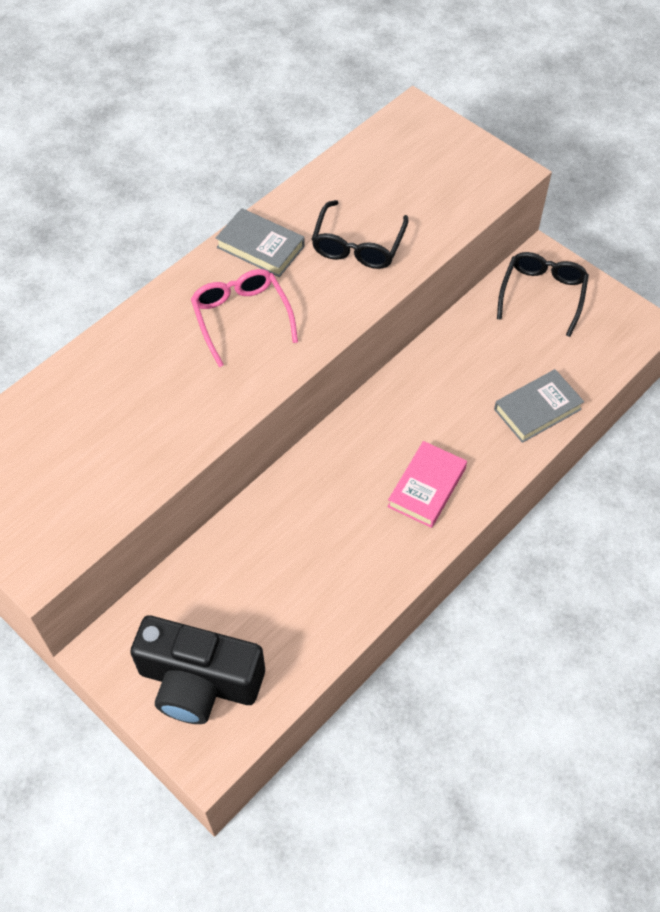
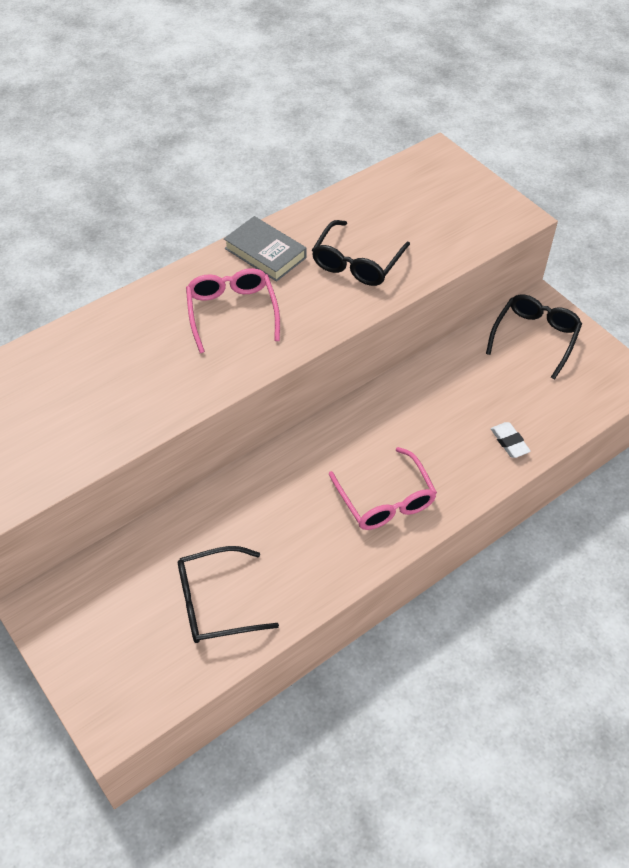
camera: 10 degrees right, 5 degrees down
(199, 681) = (122, 649): black camera -> none
(281, 619) = (216, 602): none -> black glasses
(427, 487) = (385, 499): pink book -> pink glasses
(537, 409) = (509, 442): grey book -> white eraser

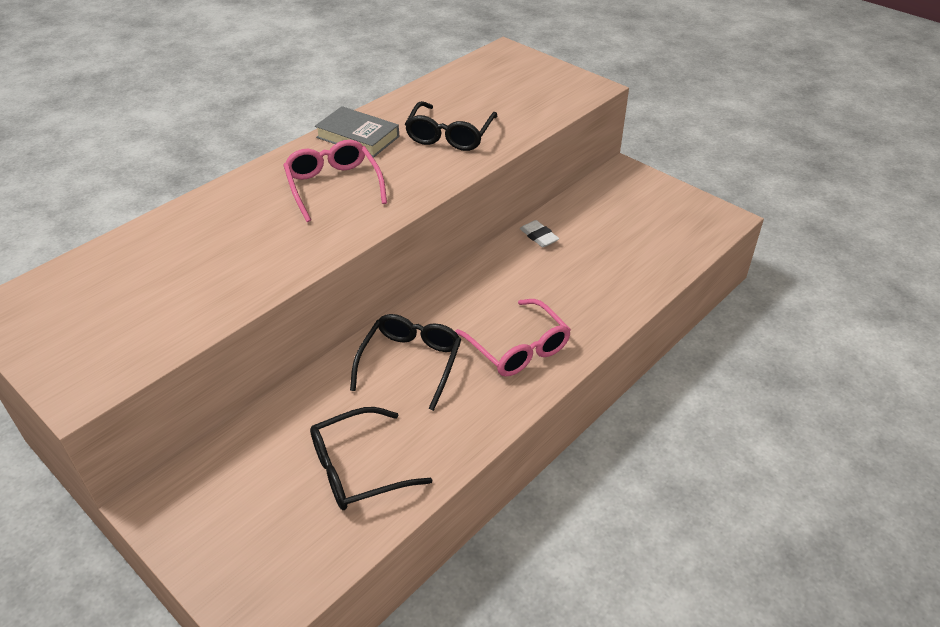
camera: 10 degrees left, 10 degrees down
(509, 442) = (627, 283): white eraser -> white eraser (539, 236)
(535, 338) = (626, 197): black glasses -> black glasses (410, 363)

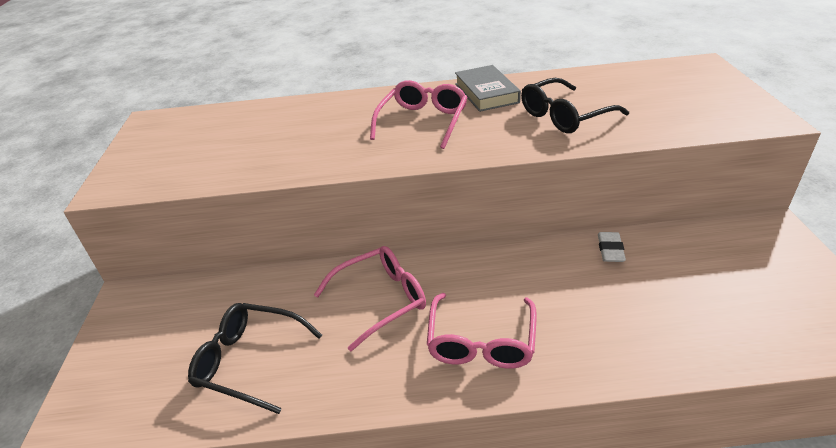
camera: 45 degrees right, 5 degrees down
(410, 363) = (380, 300): black glasses -> pink glasses

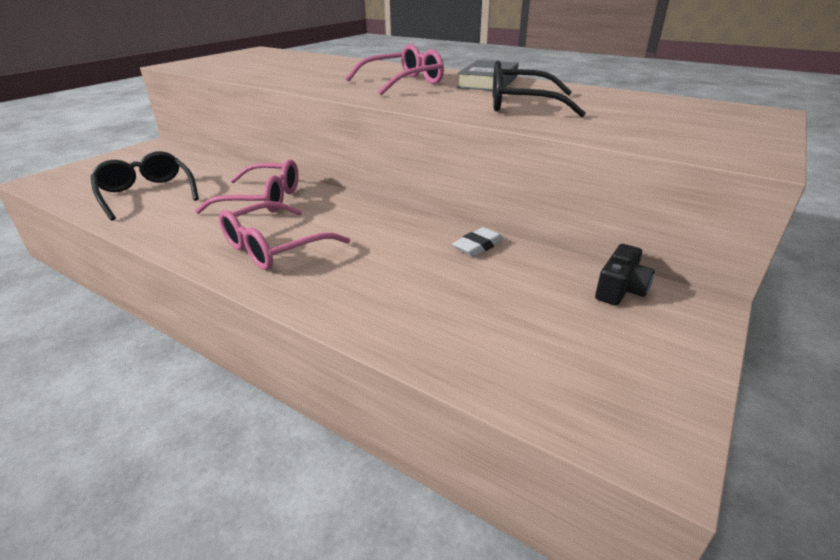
camera: 35 degrees right, 5 degrees down
(729, 238) = (620, 289): none -> black camera

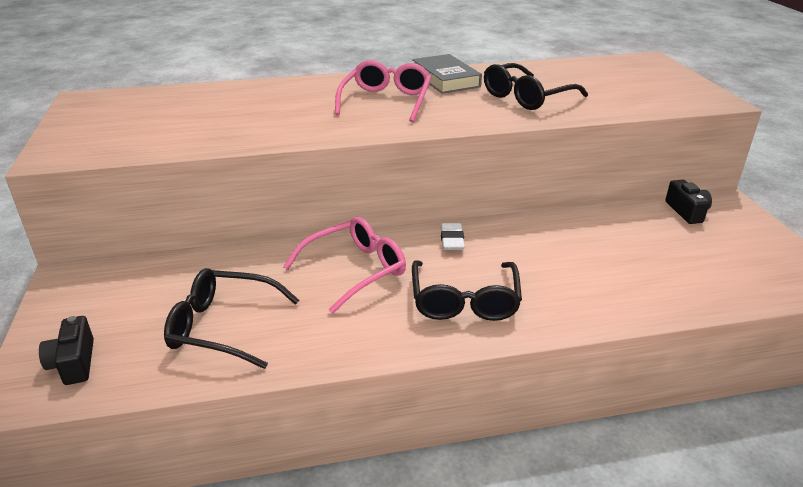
camera: 45 degrees left, 0 degrees up
(74, 179) = (74, 363): none -> black camera
(275, 247) = (464, 300): pink glasses -> black glasses
(478, 246) = (578, 223): white eraser -> white eraser (452, 240)

